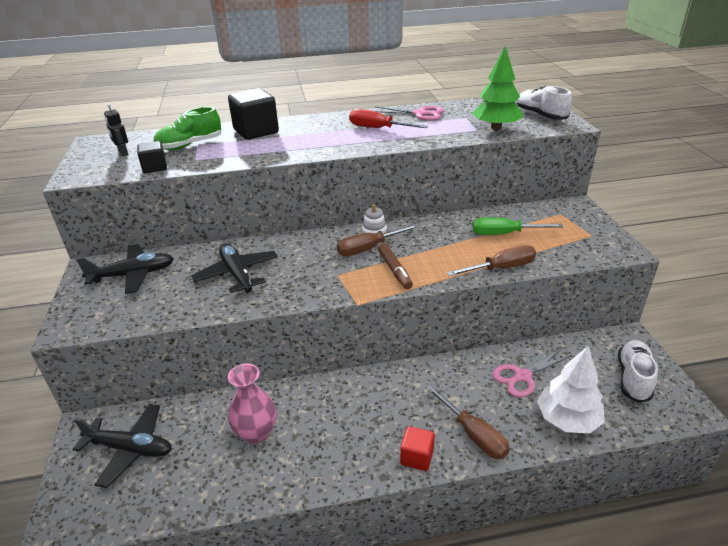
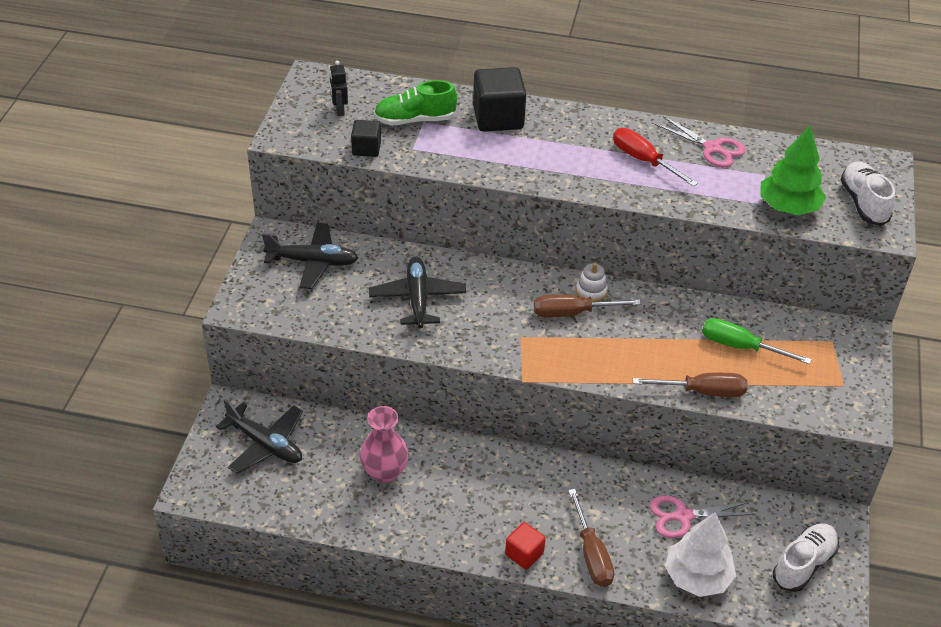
camera: 20 degrees right, 10 degrees up
(394, 270) = (584, 352): brown marker -> none

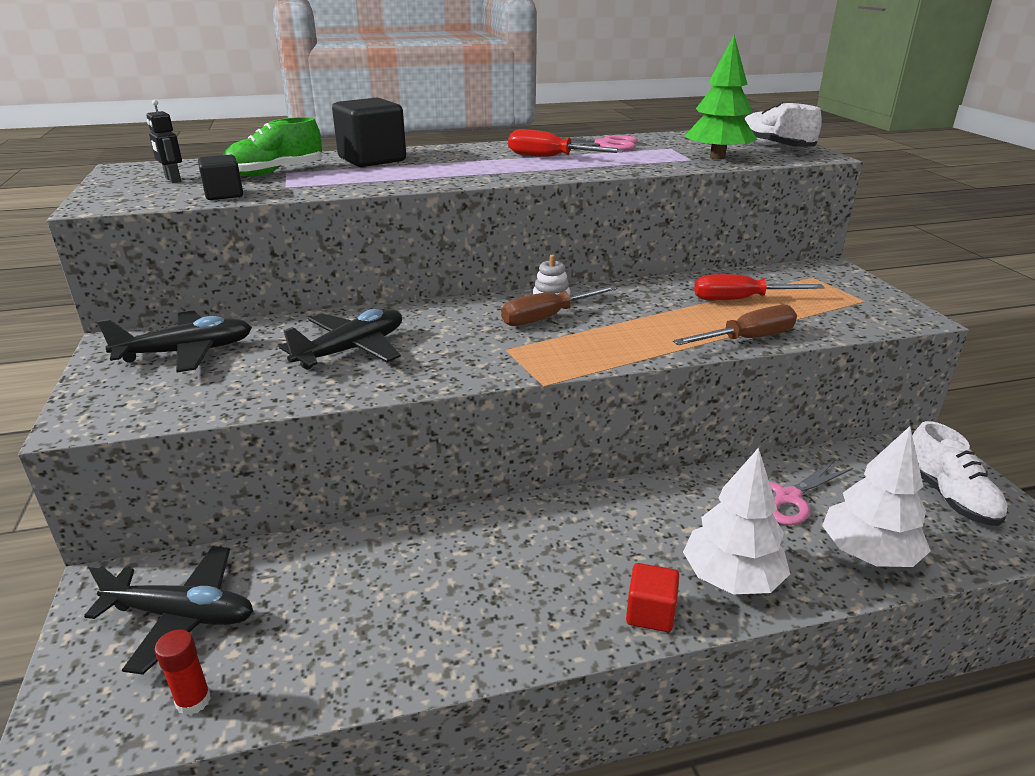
camera: 25 degrees left, 15 degrees down
(258, 497) = (193, 700): none -> red glue stick
(384, 472) = (389, 585): pink vase -> none
(417, 299) = (351, 350): black plane -> black plane turned 75 degrees clockwise
(591, 554) = (731, 578): brown screwdriver -> white tree
(740, 347) = (740, 300): green screwdriver -> red screwdriver
(803, 564) = (949, 496): white shoe -> white shoe turned 150 degrees clockwise

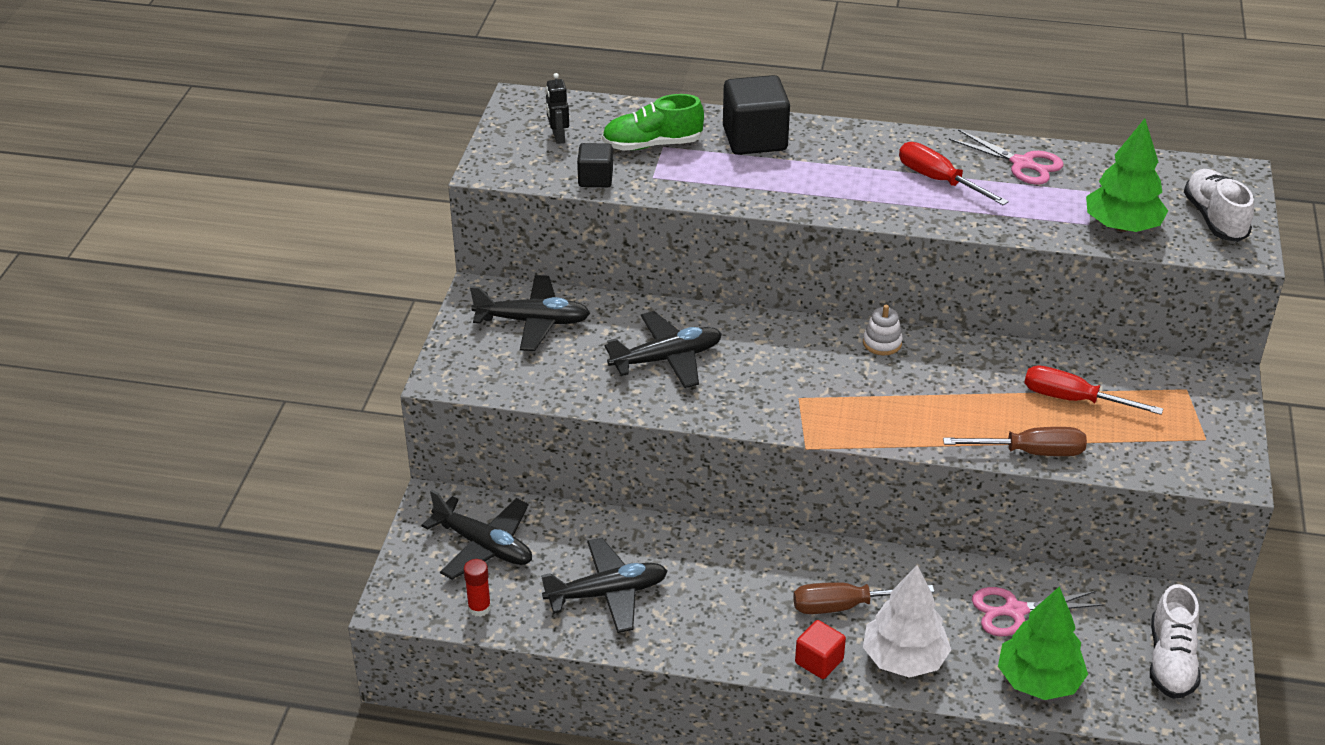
camera: 25 degrees right, 10 degrees up
(364, 621) = (607, 593): none -> black plane
(547, 318) = (860, 368): brown screwdriver -> brown screwdriver (844, 606)
(868, 554) = (1038, 681): white tree -> green tree

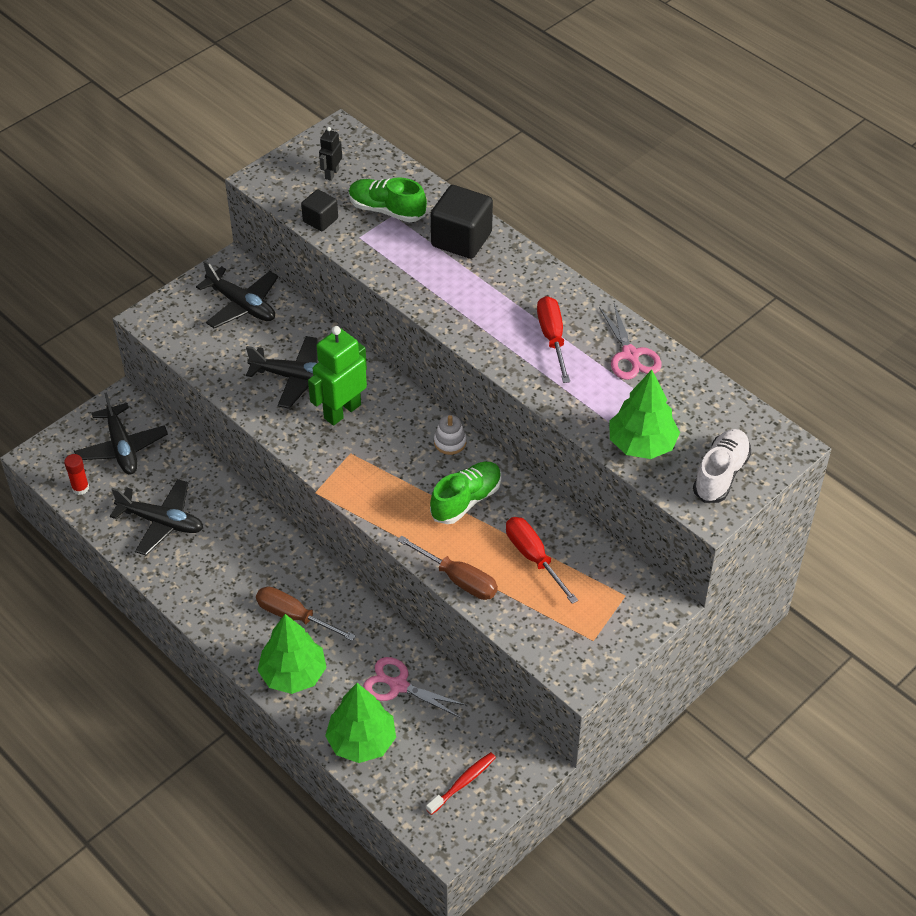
camera: 35 degrees right, 10 degrees up
(747, 366) = (342, 411): none -> green robot
(819, 661) = (240, 643): red cube -> none
(904, 659) = (293, 674): white tree -> green tree
(956, 383) = (466, 500): none -> green shoe
(1171, 661) = (463, 783): white shoe -> red toothbrush

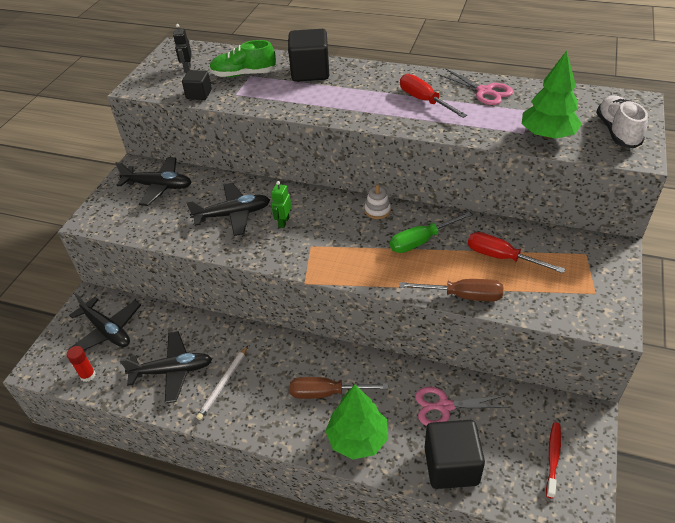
camera: 25 degrees left, 5 degrees down
(202, 559) = (223, 383): none -> white pencil
(342, 411) = (283, 222): green robot -> green robot, size x0.52
(361, 741) = (451, 466): green tree -> black cube
(466, 500) = (421, 241): green shoe -> green screwdriver

